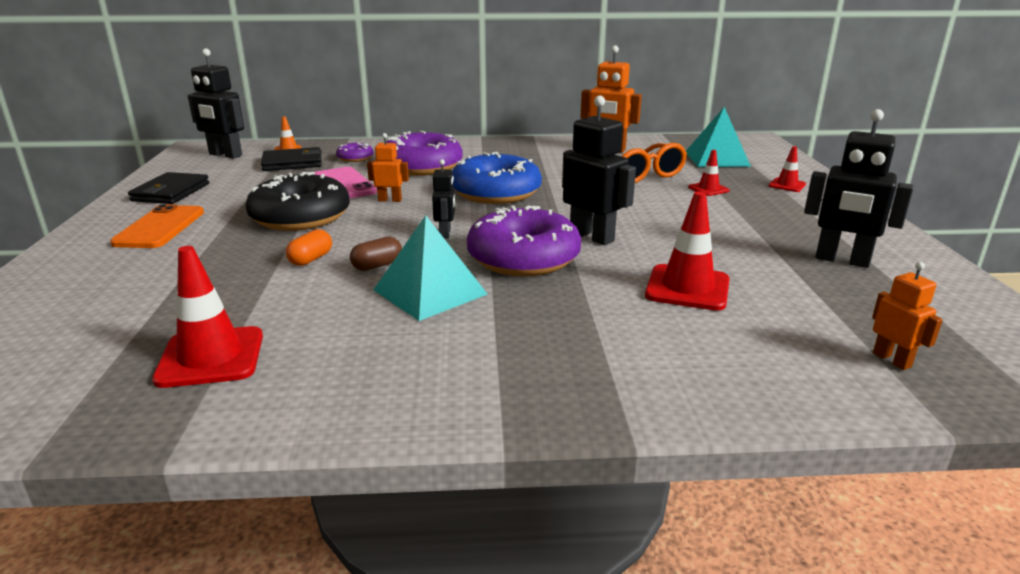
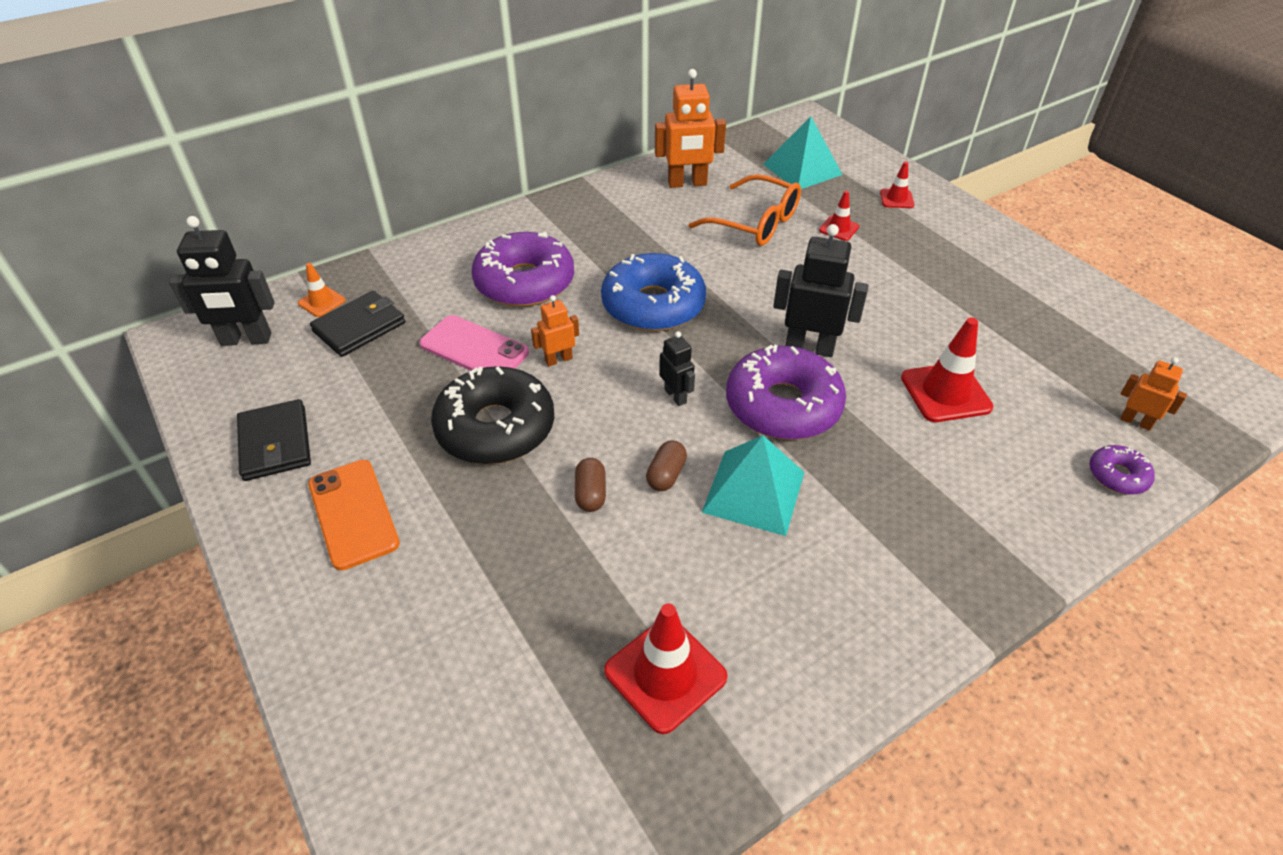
camera: 30 degrees left, 20 degrees up
(311, 259) = (590, 494): orange capsule -> brown capsule
(355, 158) = (426, 290): purple donut -> purple donut (1117, 476)
(842, 260) = (1020, 305): black robot -> none

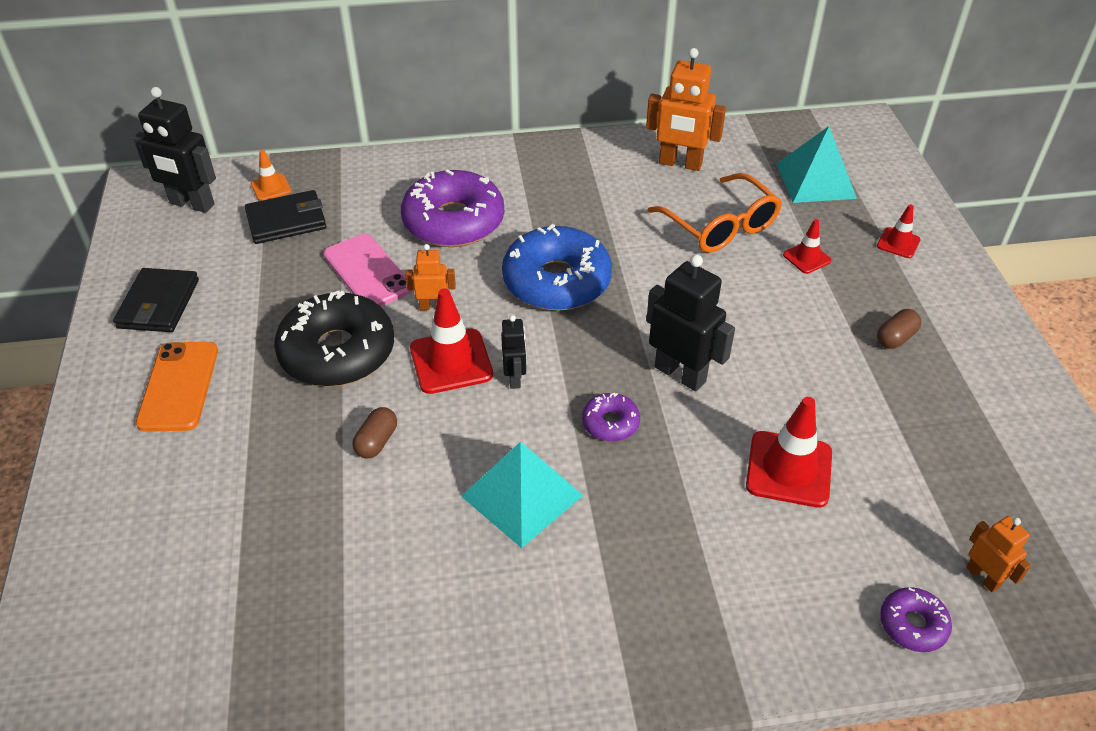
camera: 25 degrees right, 0 degrees up
(665, 674) = (330, 624): red traffic cone -> red traffic cone (451, 361)
(666, 475) = (454, 449): brown capsule -> brown capsule (895, 338)
(783, 405) = (610, 423): purple donut -> purple donut, size x0.47

